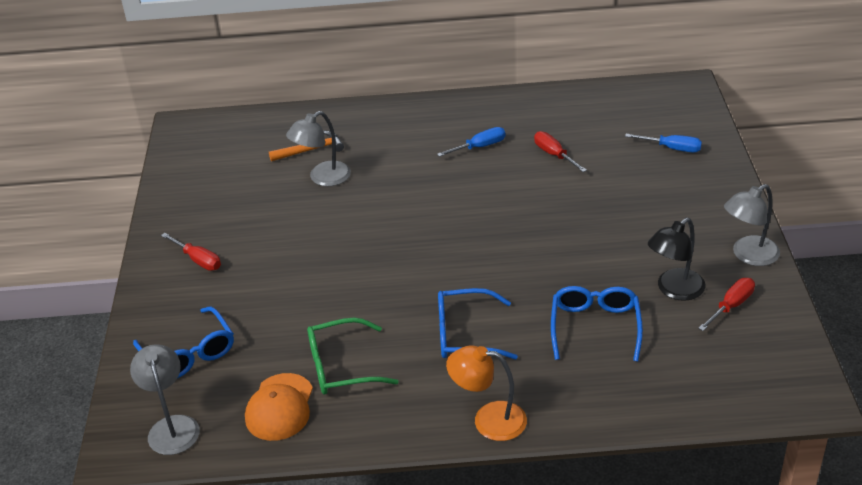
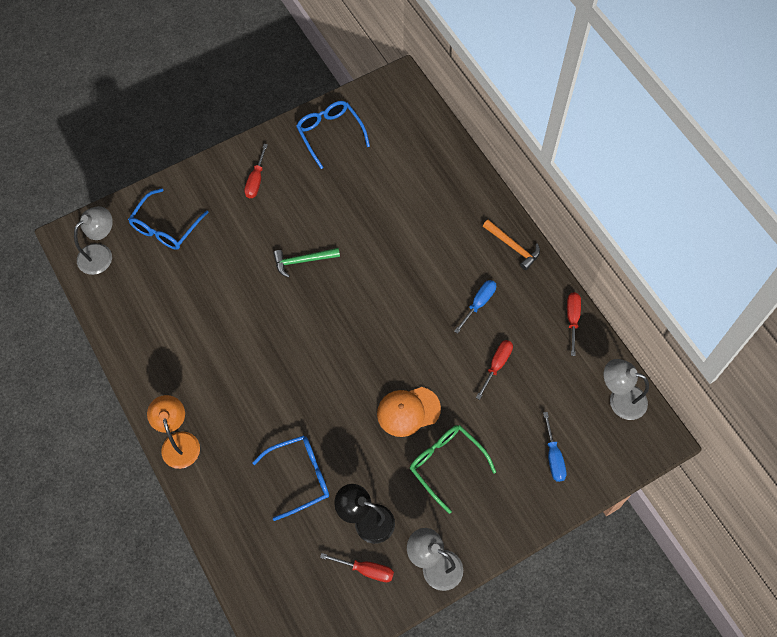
camera: 60 degrees right, 25 degrees up
(280, 407) = (140, 307): orange cap -> orange cap (408, 411)
(311, 150) = (413, 185): orange hammer -> orange hammer (513, 247)
(323, 178) = (383, 211): grey lamp -> grey lamp (620, 399)
(332, 252) = (302, 261): none -> green hammer
(341, 367) = (191, 325): green glasses -> green glasses (446, 464)
(465, 334) = (254, 390): blue glasses -> blue glasses (330, 134)
(479, 147) = (478, 304): blue screwdriver -> blue screwdriver turned 90 degrees counterclockwise
(538, 98) = (572, 319): none -> red screwdriver

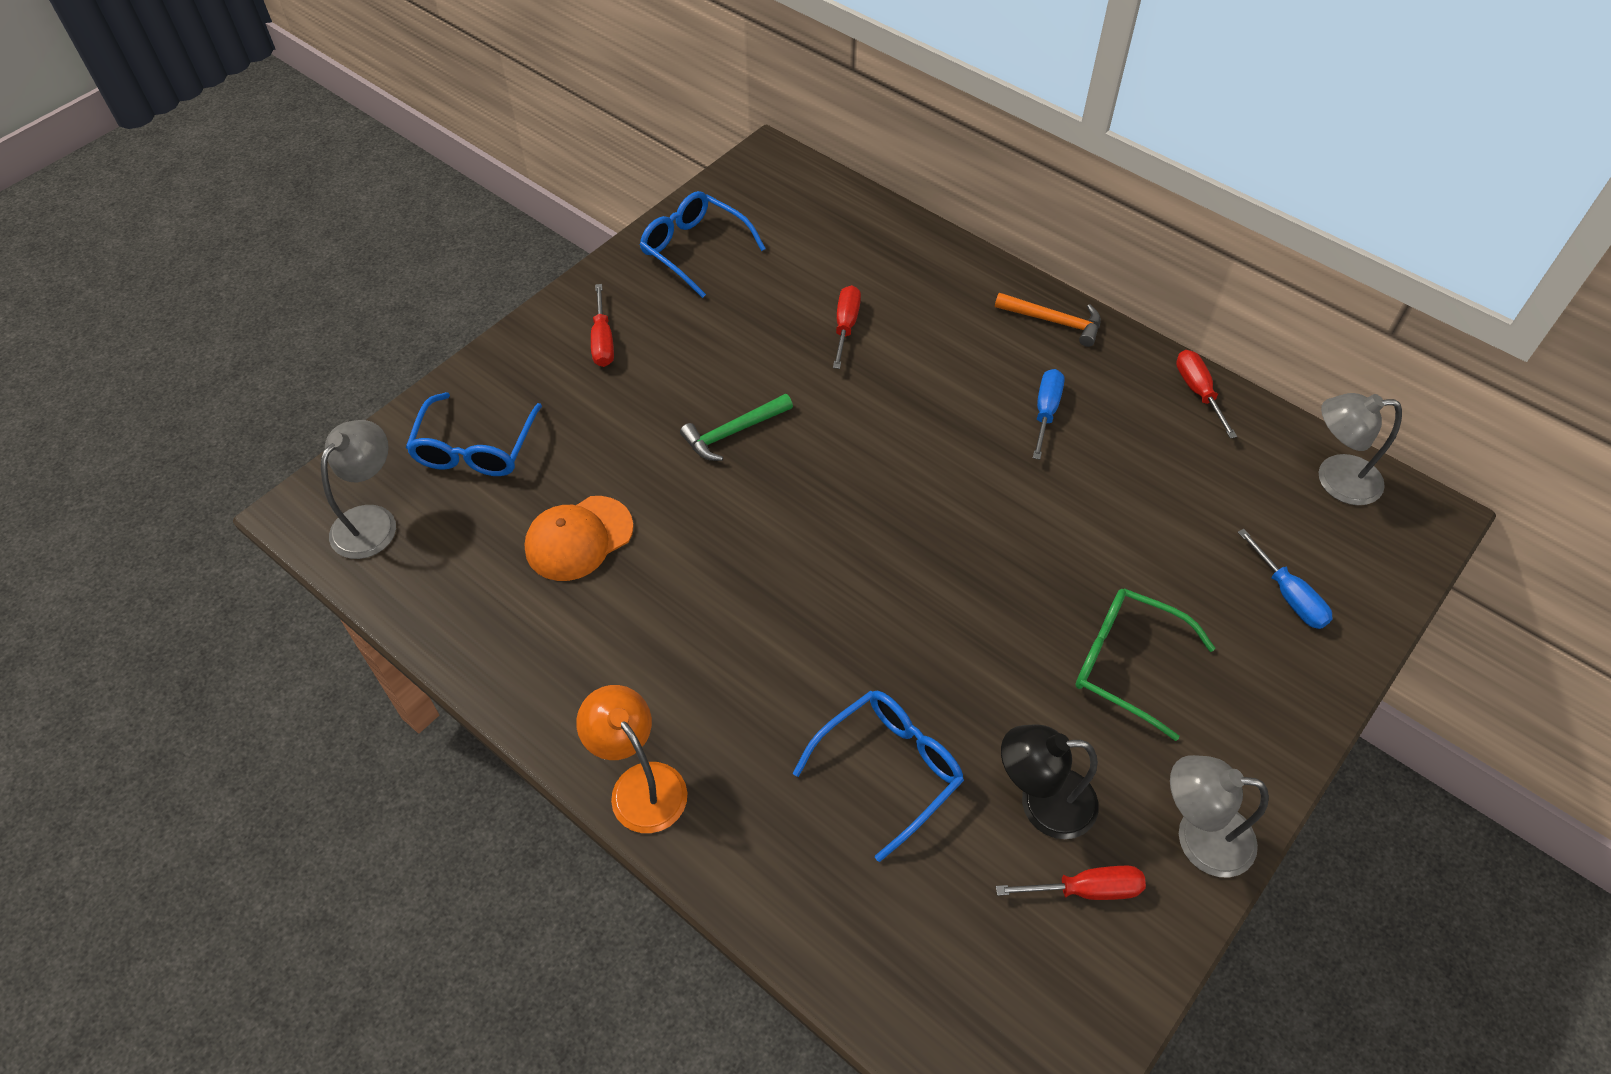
camera: 20 degrees left, 10 degrees down
(408, 411) = (1020, 602): orange cap -> orange cap (579, 538)
(496, 365) = (1123, 490): red screwdriver -> red screwdriver (845, 326)

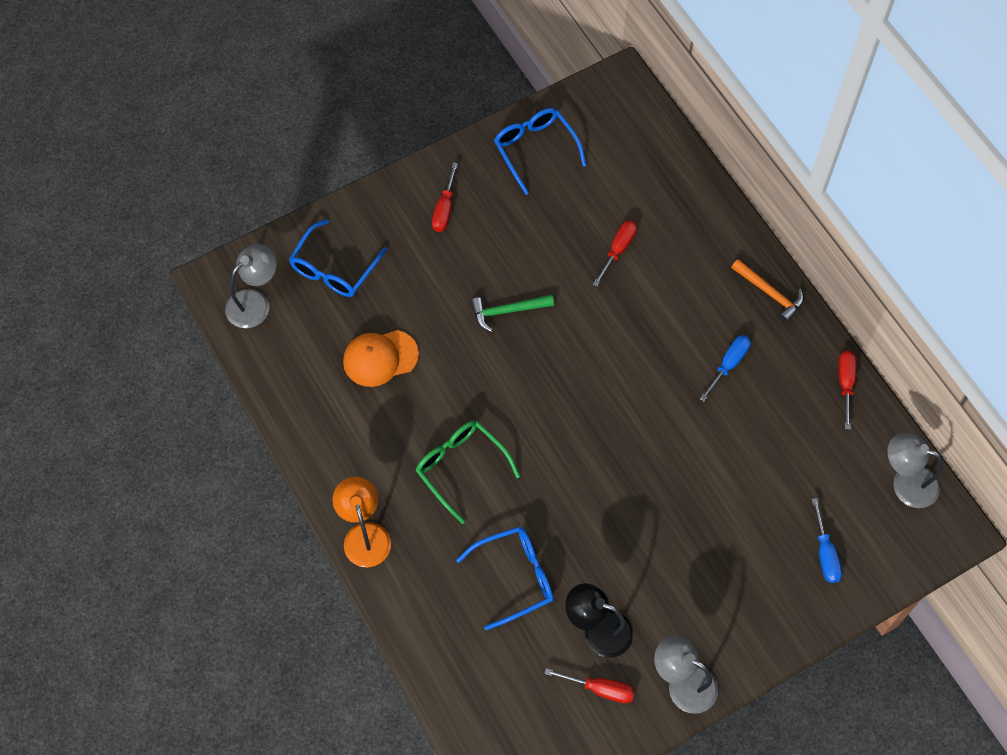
camera: 20 degrees right, 10 degrees up
(1126, 664) = (693, 562): green glasses -> green glasses (461, 468)

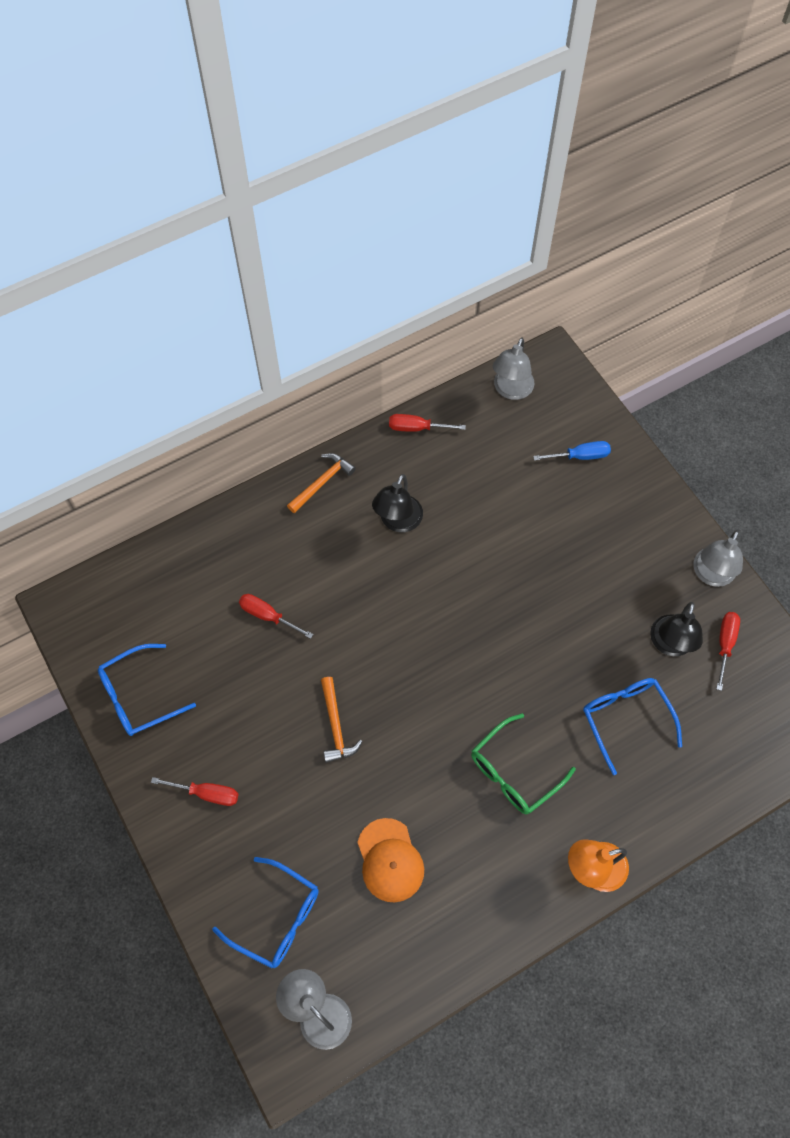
camera: 90 degrees left, 0 degrees up
(507, 311) = (336, 726): green hammer -> orange hammer
(728, 365) = (398, 522): blue screwdriver -> black lamp

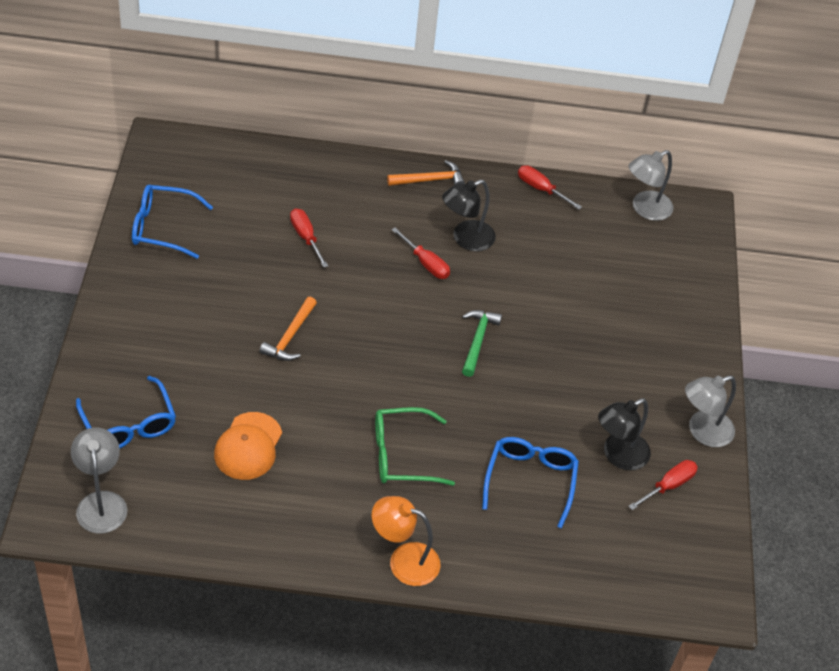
camera: 30 degrees right, 15 degrees down
(206, 793) = (153, 316): red screwdriver -> red screwdriver (425, 263)
(484, 616) = (477, 341): none -> green hammer
(580, 456) = (663, 285): blue screwdriver -> none

